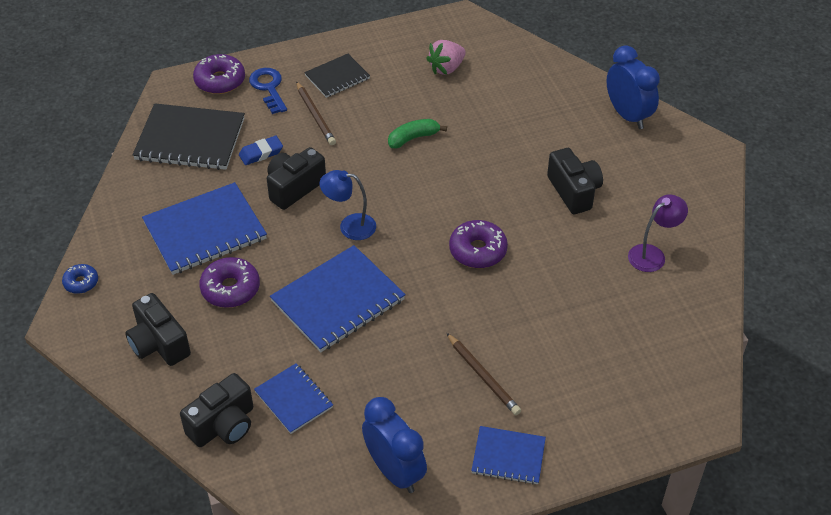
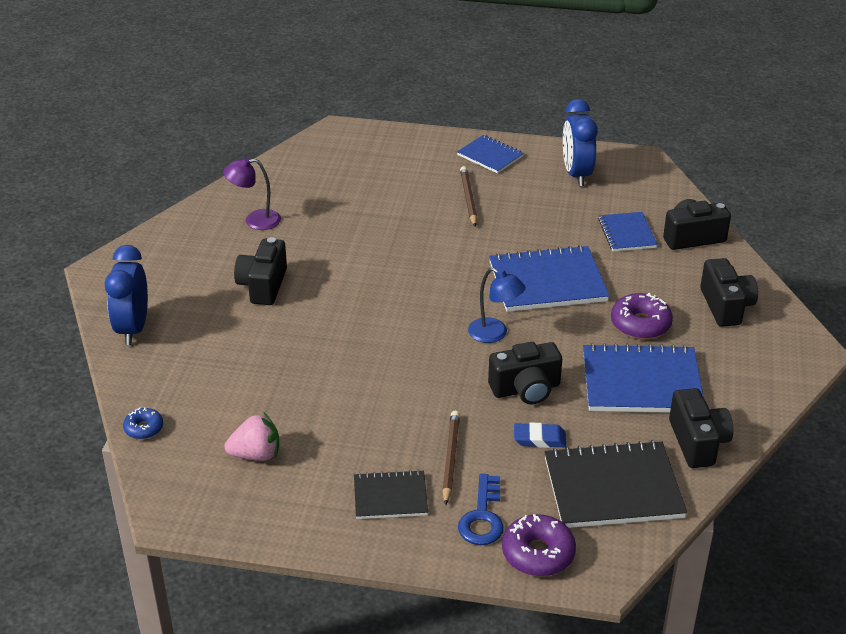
camera: 150 degrees left, 10 degrees down
(81, 282) = (787, 381): blue donut -> blue donut (144, 428)
(140, 197) = (697, 442): none -> black camera
(190, 139) = (613, 488): black notebook -> black notebook turned 45 degrees counterclockwise
(413, 138) = (365, 391): green banana -> none
(478, 250) = (395, 274): purple donut -> none

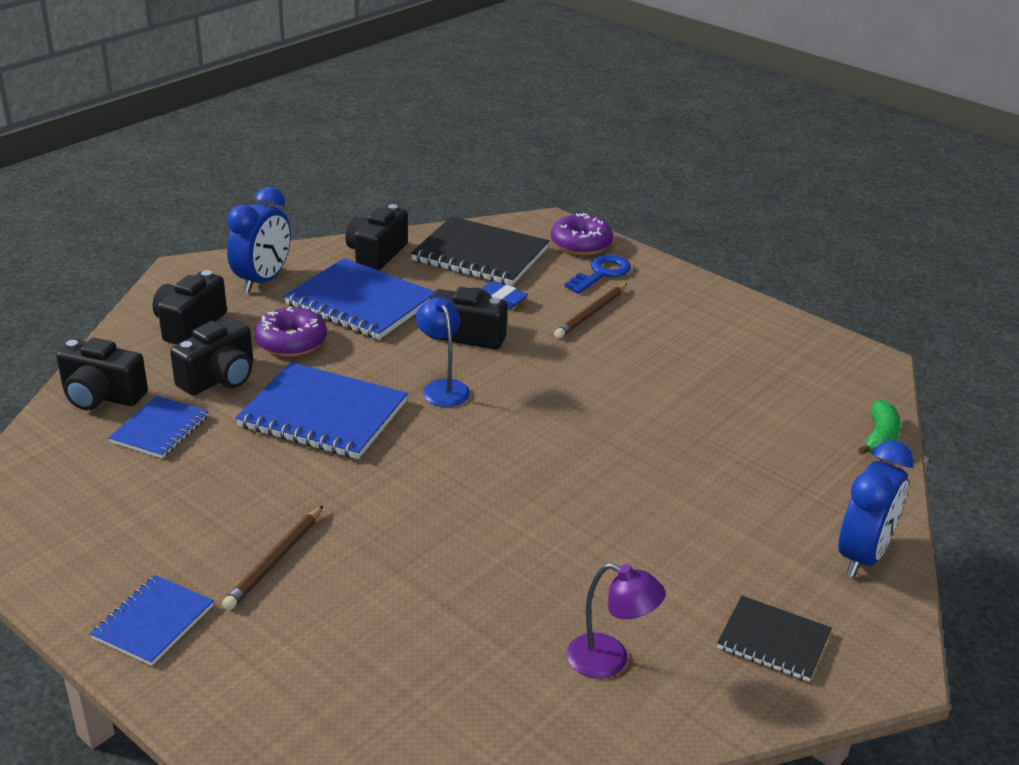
camera: 150 degrees left, 5 degrees down
(144, 428) = (880, 438): blue donut -> green banana
(256, 454) = (770, 376): pink strawberry -> none
(263, 286) = (661, 546): black camera -> black camera (219, 378)
(390, 497) = (666, 308): black notebook -> black notebook (773, 641)
(490, 156) = (153, 622): blue notebook -> blue notebook turned 45 degrees clockwise
(576, 174) = (89, 533): blue clock -> blue clock (263, 280)

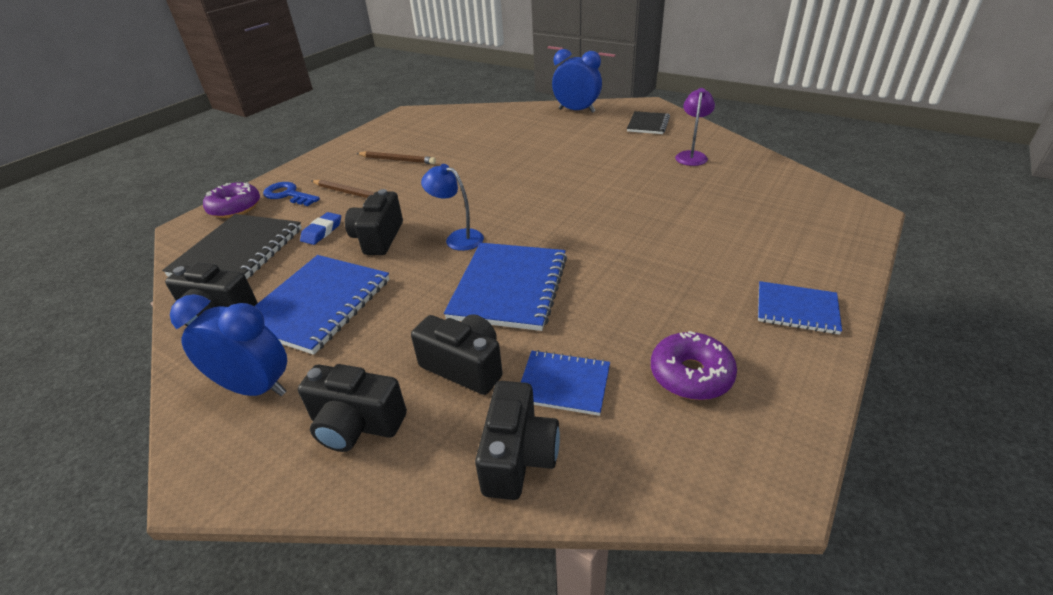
camera: 95 degrees left, 5 degrees up
(275, 560) = (695, 270): brown pencil -> brown pencil (397, 160)
(291, 342) = (392, 333): purple donut -> purple donut (691, 375)
(443, 387) = (458, 238): blue lamp -> blue lamp turned 60 degrees clockwise
(880, 438) = (481, 110): green banana -> none

